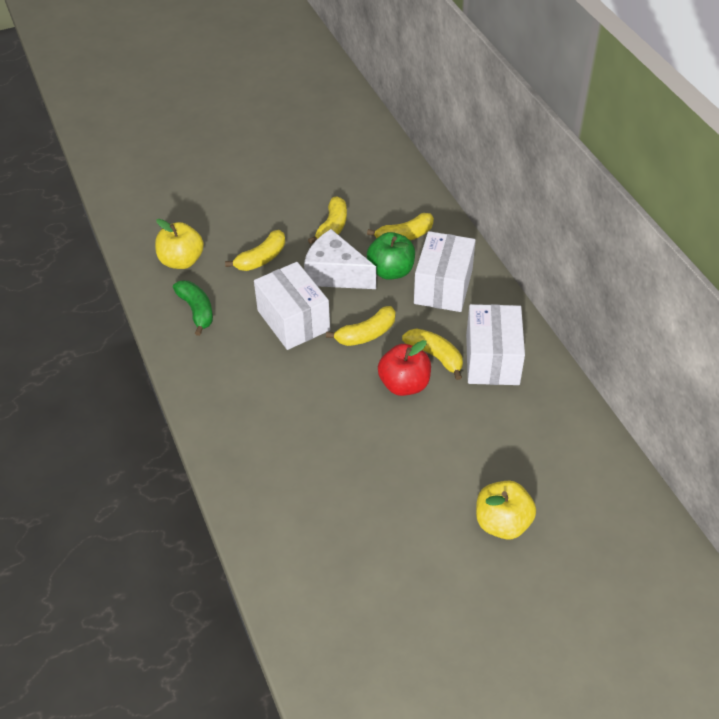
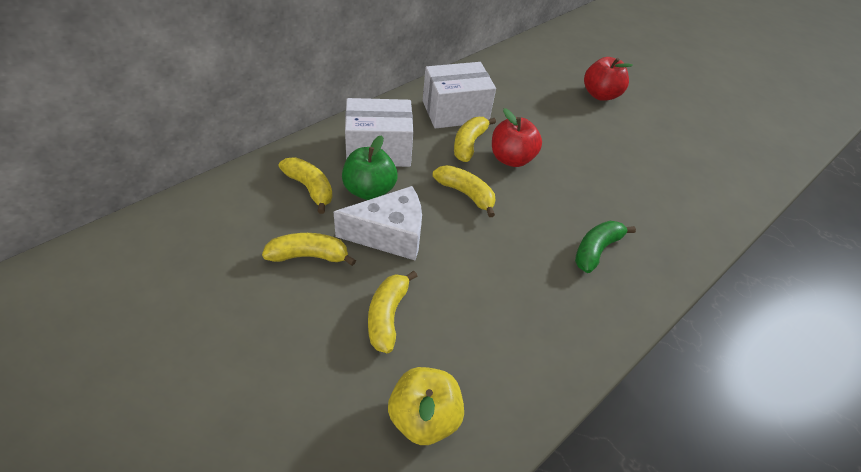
camera: 115 degrees left, 0 degrees up
(196, 310) = (504, 361): green banana -> green banana (596, 250)
(262, 258) = (387, 316): yellow banana -> yellow banana turned 105 degrees counterclockwise
(293, 320) = (475, 256): white box -> none
(335, 274) = (390, 235): white cheese -> white cheese turned 105 degrees counterclockwise
(502, 523) = (600, 95): yellow apple -> red apple

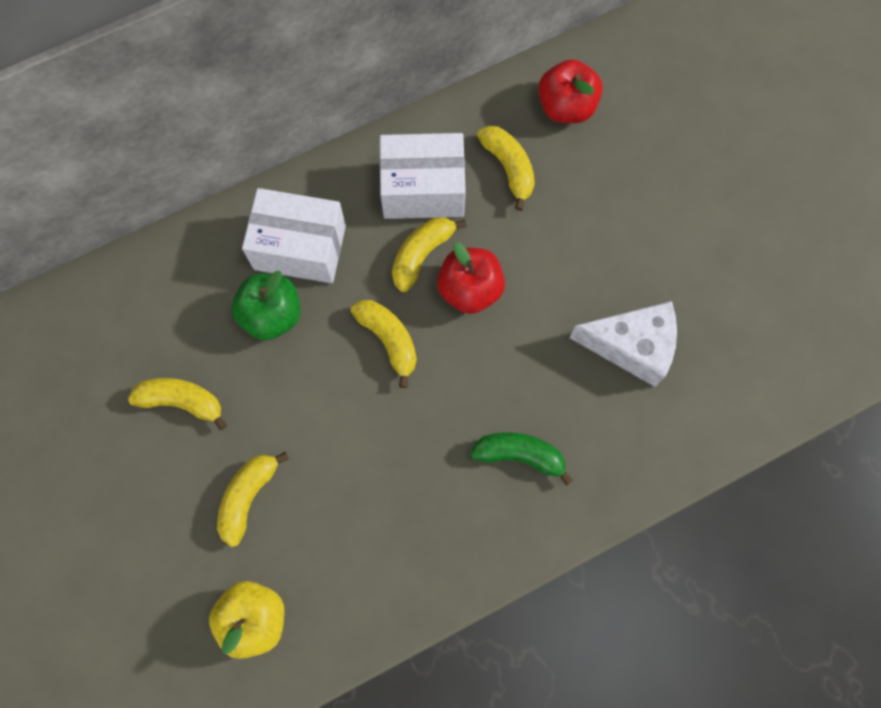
camera: 20 degrees right, 25 degrees up
(310, 188) = (202, 300): yellow banana -> yellow banana (508, 167)
(390, 235) = (279, 388): white cheese -> white cheese (631, 347)
(596, 250) = (519, 455): green banana -> green banana turned 45 degrees clockwise
(600, 95) = (653, 181): red apple -> red apple (566, 107)

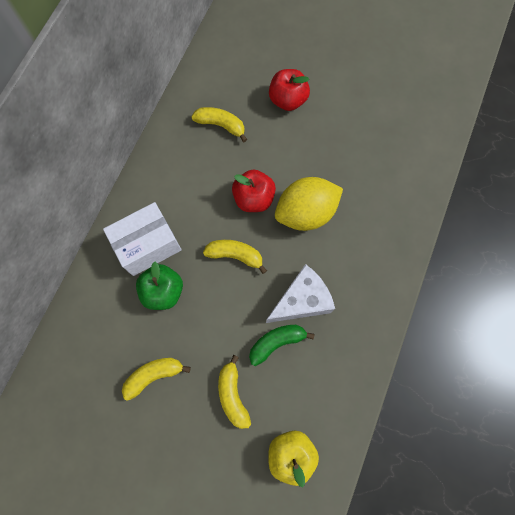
camera: 40 degrees left, 0 degrees up
(421, 254) = (214, 200): yellow banana -> none
(423, 189) = (187, 167): white box -> none
(518, 357) = (305, 213): none -> yellow lemon
(519, 455) = (348, 259): green banana -> green banana (276, 342)
(566, 107) = (223, 76): red apple -> red apple (287, 100)
(631, 347) = (354, 166): white cheese -> white cheese (301, 301)

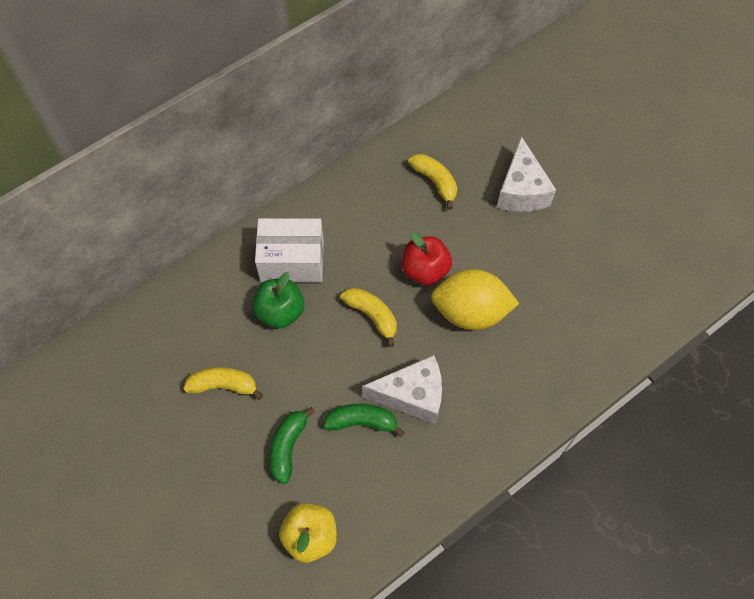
camera: 30 degrees right, 10 degrees down
(233, 394) = (288, 447): yellow banana -> green banana
(287, 100) = (521, 190): red apple -> white cheese

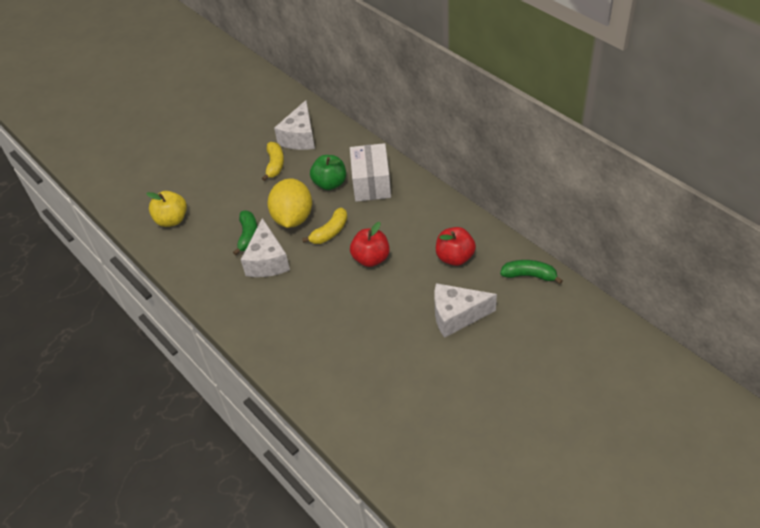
camera: 90 degrees right, 15 degrees down
(172, 349) = (300, 137): none -> white cheese
(288, 447) = (232, 201): green banana -> green banana (529, 275)
(435, 182) = (455, 257): yellow banana -> red apple
(470, 312) = (336, 289): yellow lemon -> yellow lemon (293, 218)

